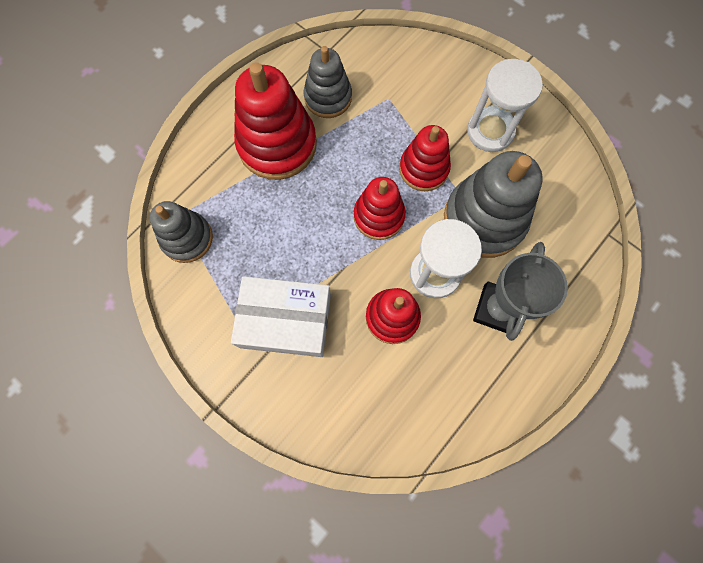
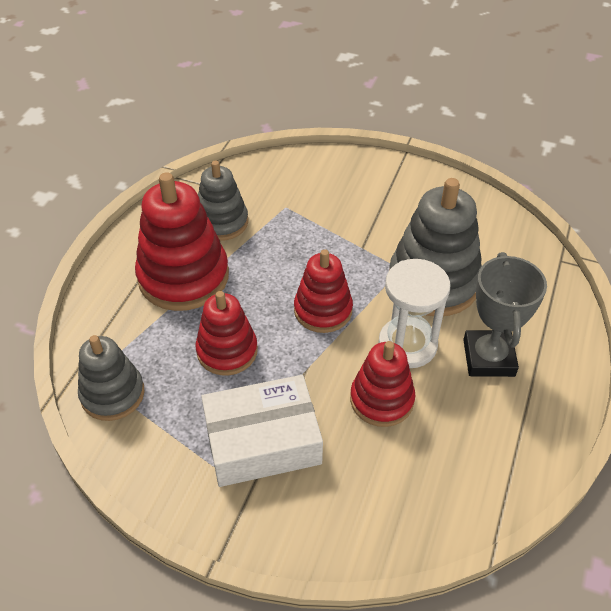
camera: 20 degrees left, 25 degrees down
(423, 169) = (350, 256): red stacking toy -> red stacking toy (227, 351)
(490, 131) = (401, 208): white hourglass -> none

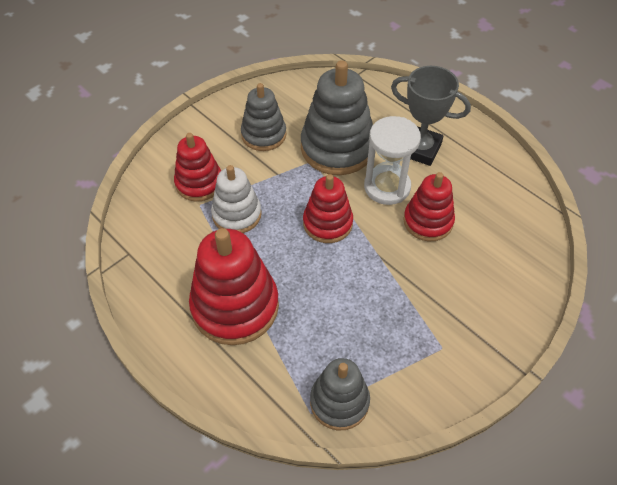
camera: 65 degrees left, 5 degrees up
(222, 222) = (187, 256): grey stacking toy -> grey stacking toy (263, 135)
(227, 351) = (335, 301): red stacking toy -> red stacking toy (199, 183)
(262, 441) = (433, 308): white box -> none
(290, 237) = (237, 214): none -> white stacking toy

